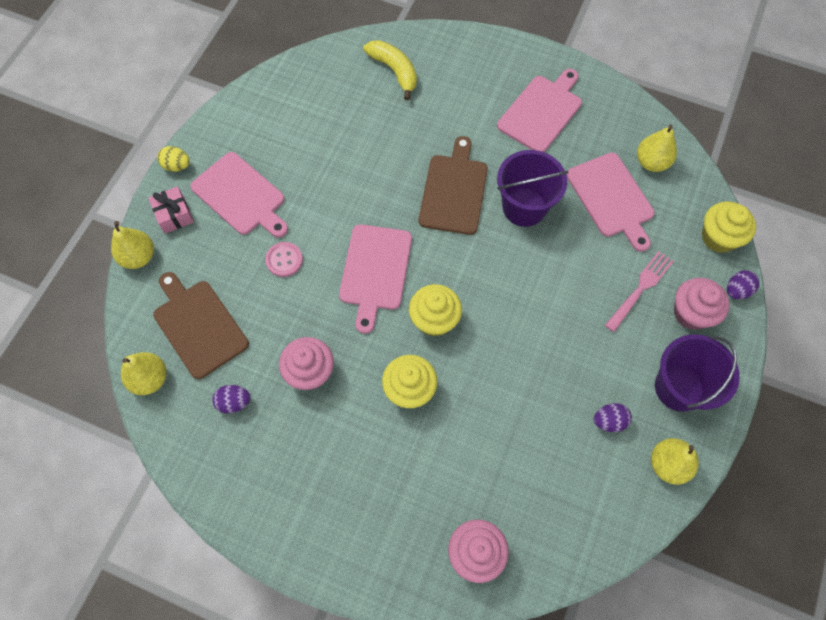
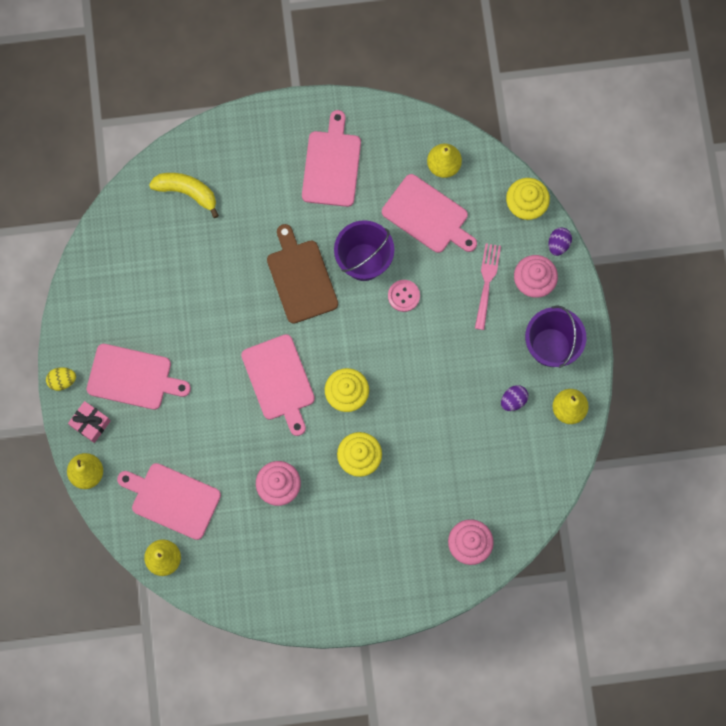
camera: 30 degrees left, 10 degrees up
(198, 326) = (172, 500): brown cutting board -> pink cutting board
(234, 402) = (238, 540): purple egg -> none
(284, 260) = (203, 411): pink button -> pink button (403, 296)

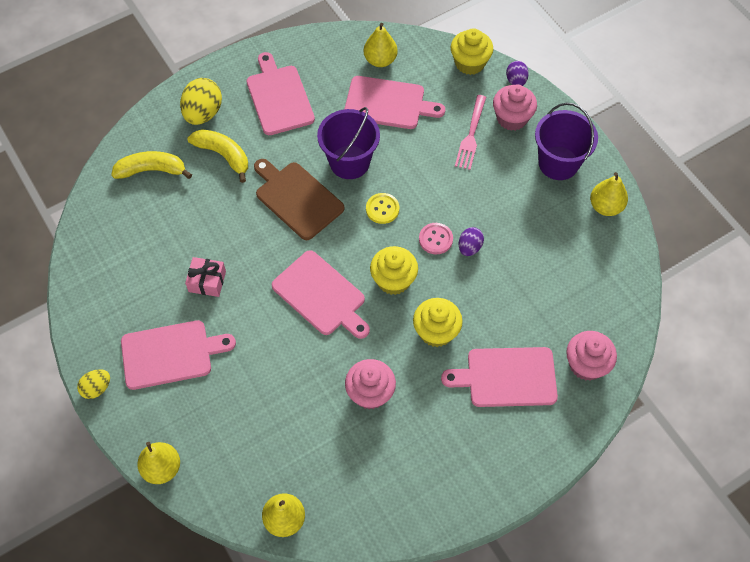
camera: 25 degrees left, 15 degrees down
(90, 423) = (145, 417): pink gift -> pink gift (207, 281)
(172, 500) = (266, 455): pink cutting board -> pink cutting board (507, 377)
(256, 152) = (203, 113): none -> yellow egg
(256, 205) = (223, 155): none -> yellow banana
(370, 322) = (382, 209): none -> yellow button
(403, 296) = (401, 175): pink button -> pink button (435, 239)
(487, 283) = (471, 135): pink fork -> pink fork turned 150 degrees counterclockwise
(513, 400) = (552, 220): purple egg -> purple egg (469, 247)

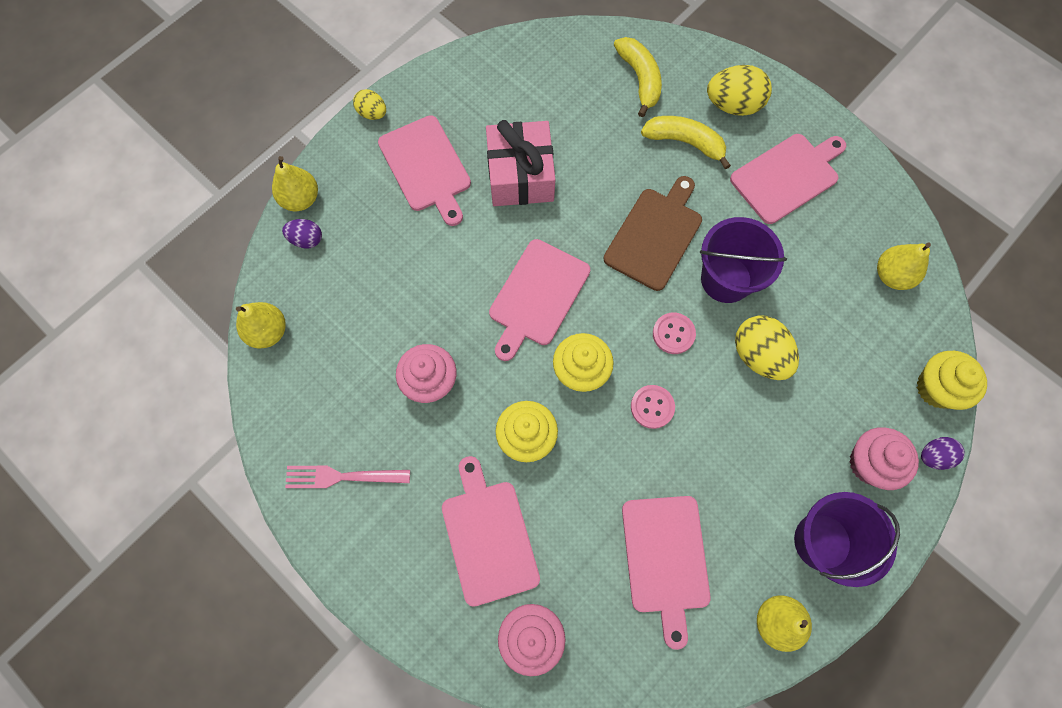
camera: 75 degrees right, 10 degrees up
(207, 281) = (520, 175): pink gift -> pink gift, size x1.82
(223, 155) = (685, 142): yellow banana -> yellow banana turned 90 degrees counterclockwise
(382, 209) = (673, 334): yellow button -> pink button
(388, 103) = (829, 301): pink cutting board -> pink cutting board (666, 559)
(416, 159) = (759, 355): none -> yellow egg
(469, 247) = (654, 451): purple egg -> purple egg (306, 239)
(471, 135) = (822, 415): pink fork -> pink fork (342, 476)

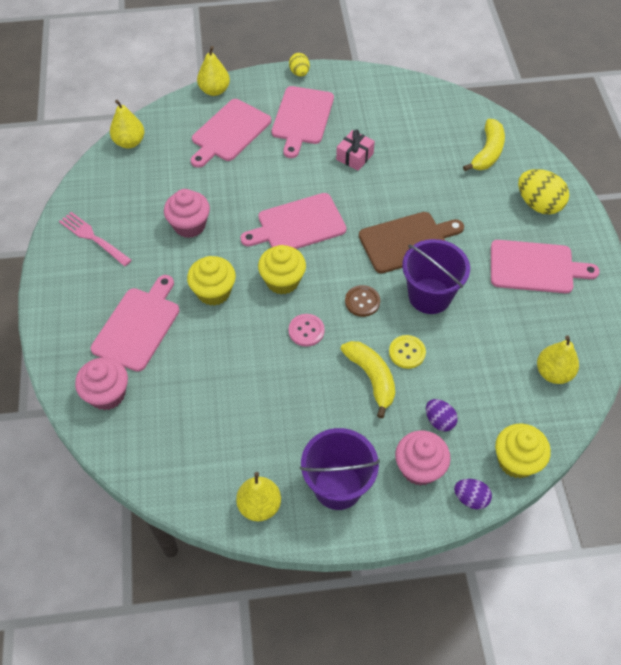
camera: 40 degrees right, 15 degrees down
(306, 239) = (197, 112): purple egg -> purple egg (439, 421)
(520, 175) = (354, 156): pink gift -> pink gift, size x0.55
(666, 559) = (227, 417): pink cutting board -> pink cutting board (229, 132)
(673, 334) = (362, 302): pink button -> brown button
(685, 142) = (482, 204): yellow banana -> yellow banana (371, 378)
(759, 355) = (407, 352): yellow egg -> yellow button

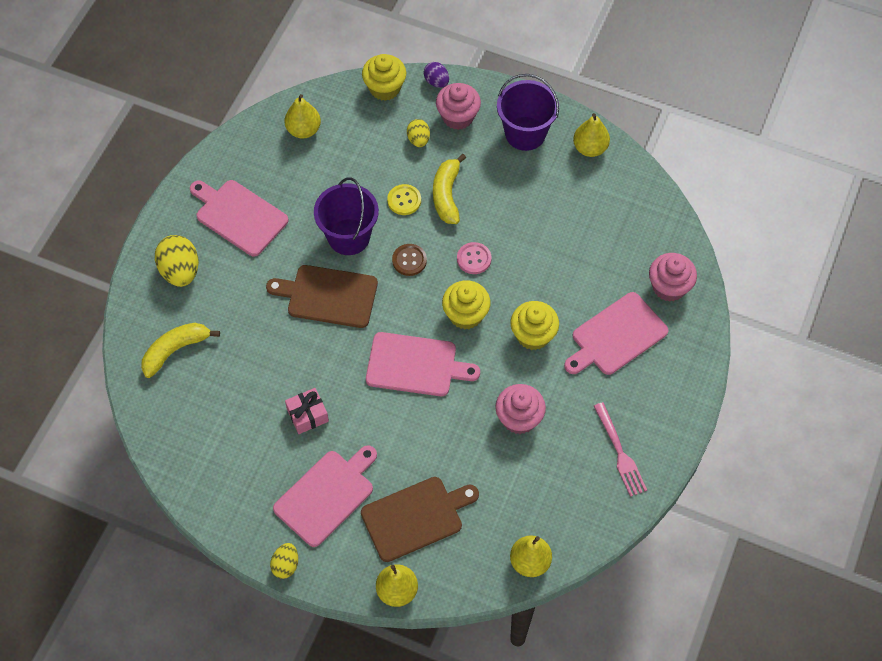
camera: 150 degrees left, 5 degrees up
(229, 132) = (415, 517): pink cutting board -> brown cutting board
(439, 421) = (418, 140): purple egg -> yellow egg

